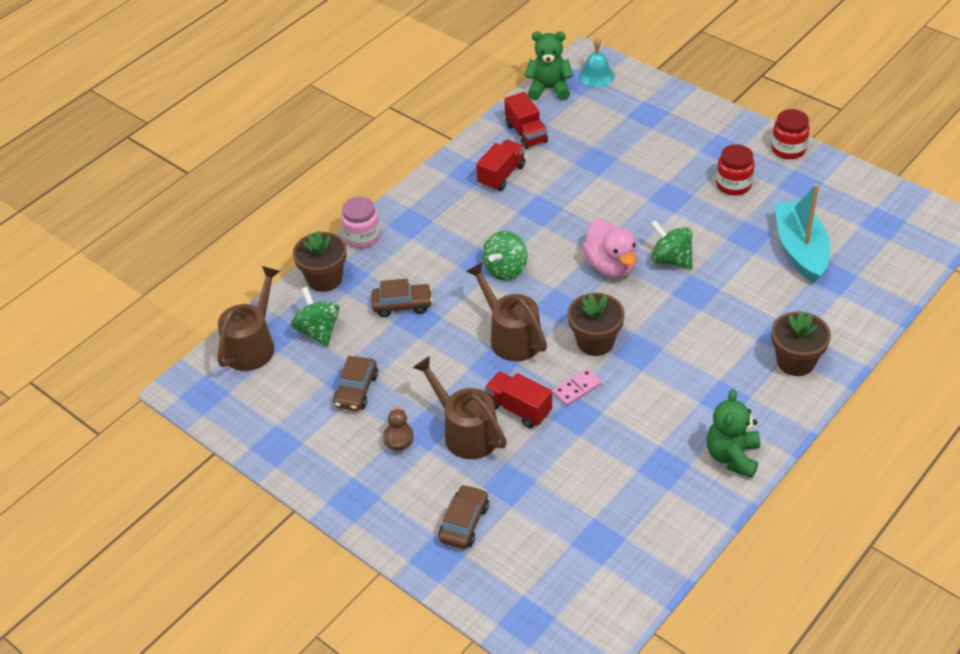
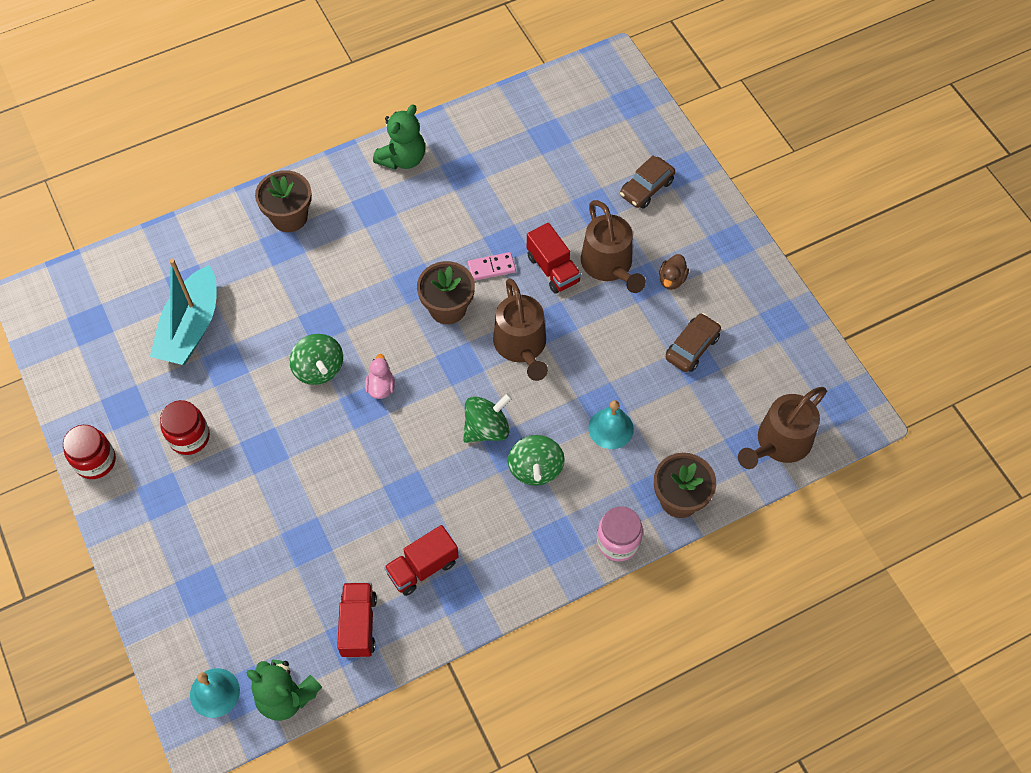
camera: 160 degrees left, 15 degrees up
(318, 331) = (707, 432): green spinning top -> green spinning top (535, 469)
(402, 305) = (611, 428): brown car -> turquoise bell
(611, 266) = (381, 387): pink duck -> pink duck, size x0.53

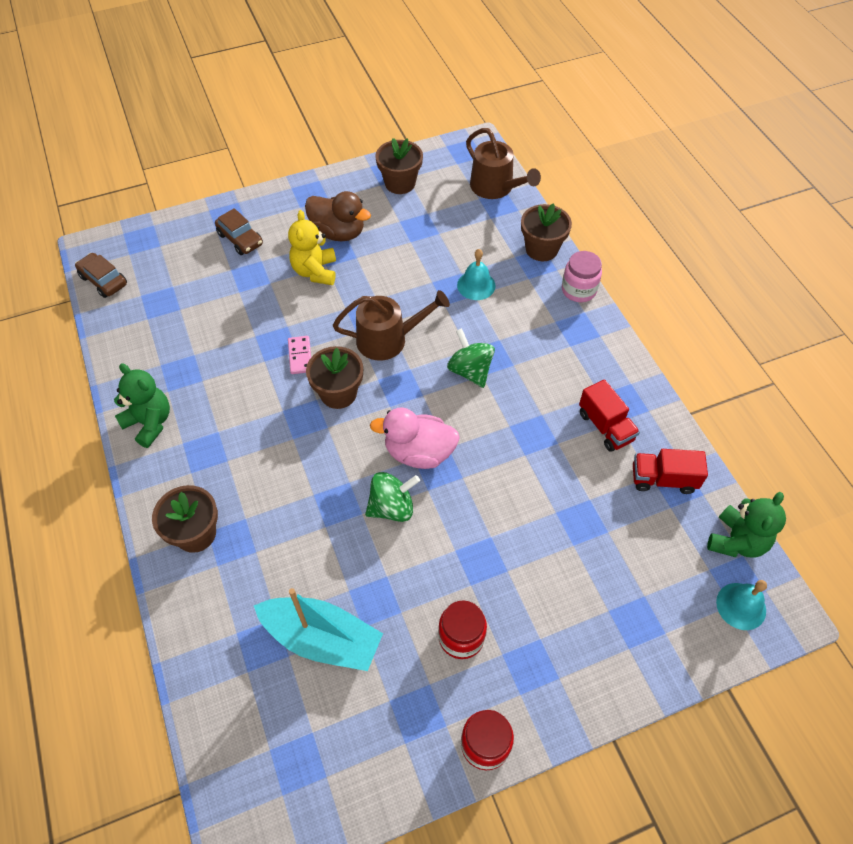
camera: 85 degrees left, 5 degrees down
(381, 387) = (419, 452): pink duck -> pink duck, size x1.90
(535, 469) = (511, 338): green spinning top -> none
(553, 269) = (311, 311): red truck -> none
(609, 265) = (315, 271): brown watering can -> yellow teddy bear
(672, 279) = (338, 232): brown duck -> brown duck, size x1.90
(692, 347) = (405, 227): brown car -> brown car (103, 280)
(766, 334) = (400, 183): none -> brown flower pot

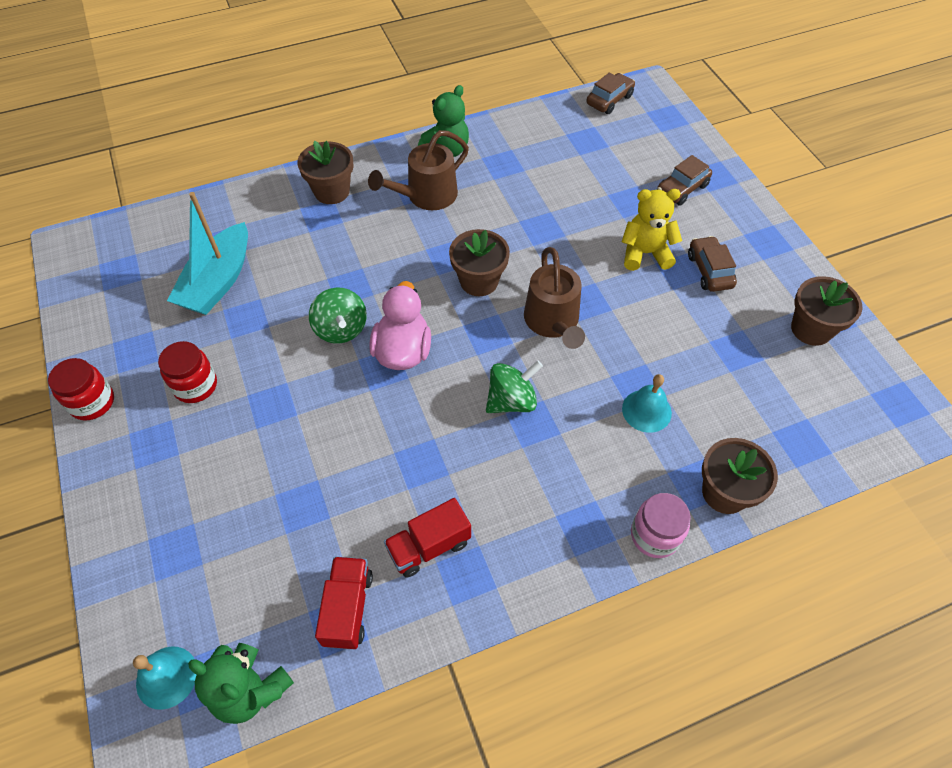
camera: 90 degrees right, 0 degrees up
(300, 356) = (526, 248): pink domino -> none
(338, 232) = (709, 271): brown duck -> brown car
(495, 187) = (835, 440): brown watering can -> brown watering can (427, 196)

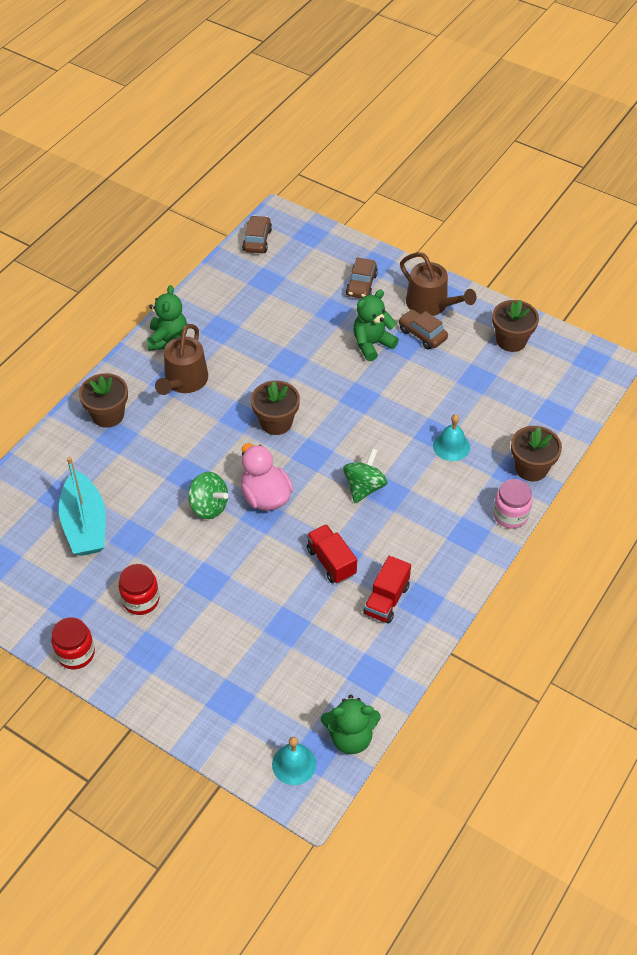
camera: 35 degrees left, 5 degrees down
(348, 608) = (368, 661): red truck -> red truck (331, 562)
(553, 321) = (348, 422): brown watering can -> brown watering can (431, 304)
(645, 253) = (372, 344): yellow teddy bear -> green teddy bear

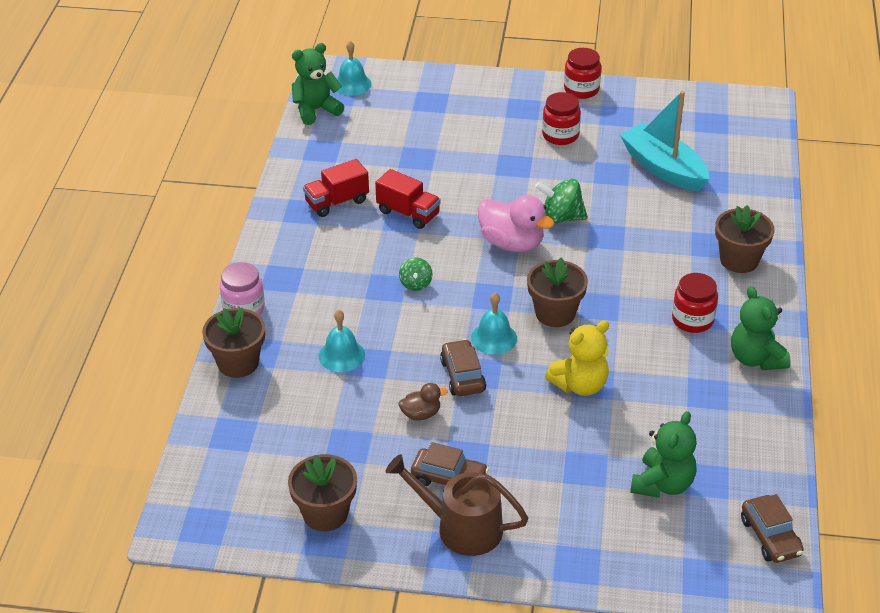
camera: 155 degrees right, 10 degrees down
(184, 381) = (692, 320): brown watering can -> red jar
(298, 364) = (580, 385): none -> yellow teddy bear
(333, 419) = (494, 338): none -> turquoise bell
(361, 285) = (575, 521): brown car -> brown car (463, 376)
(364, 487) = (415, 284): green spinning top -> green spinning top, size x0.61
(372, 344) = (506, 442): green teddy bear -> green teddy bear (662, 484)
(386, 600) = (337, 202): red truck -> red truck turned 120 degrees counterclockwise
(417, 382) = (421, 414): none -> brown duck

